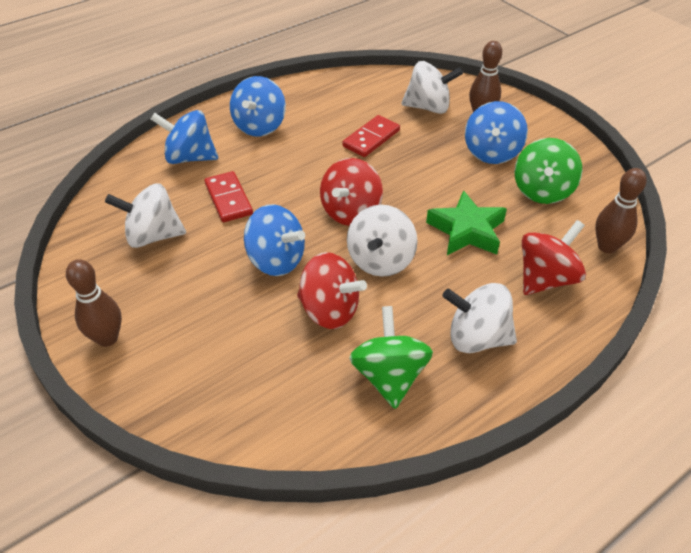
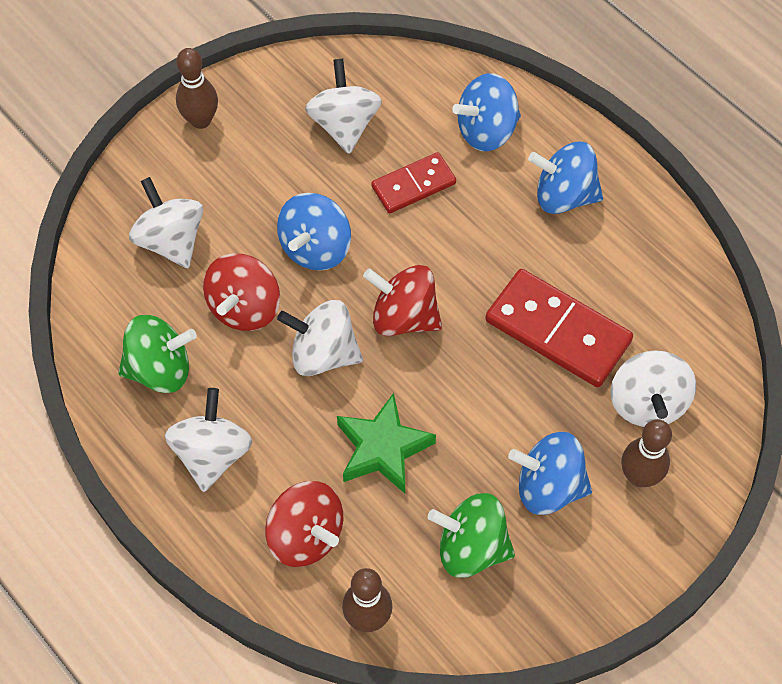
camera: 85 degrees right, 15 degrees up
(189, 157) = (486, 131): blue spinning top -> blue spinning top turned 120 degrees counterclockwise
(245, 365) = (171, 240): none -> white spinning top
(371, 138) = (558, 331): red domino -> red domino, size x1.64

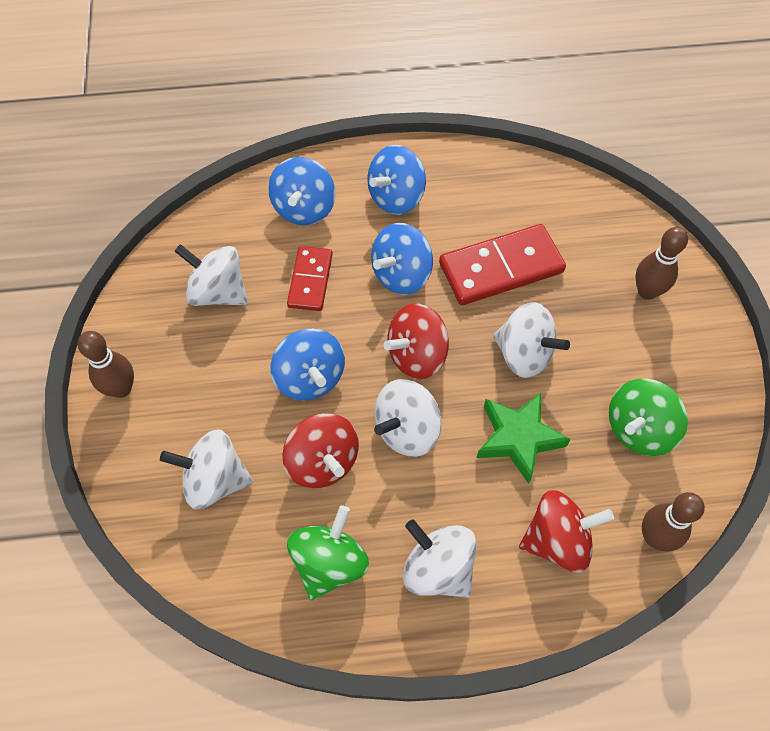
camera: 55 degrees left, 0 degrees up
(548, 486) = (620, 350): blue spinning top -> blue spinning top (401, 275)
(647, 403) = (594, 252): white spinning top -> white spinning top (524, 354)

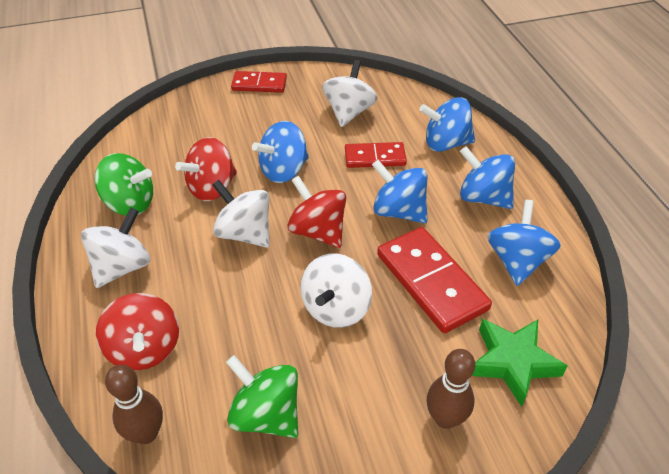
camera: 80 degrees right, 15 degrees down
(121, 388) = (259, 84): brown bowling pin -> red domino
(214, 480) = (194, 137): white spinning top -> none
(485, 194) = (517, 261): none -> blue spinning top
(518, 438) = (245, 311): green star -> green star (512, 362)

